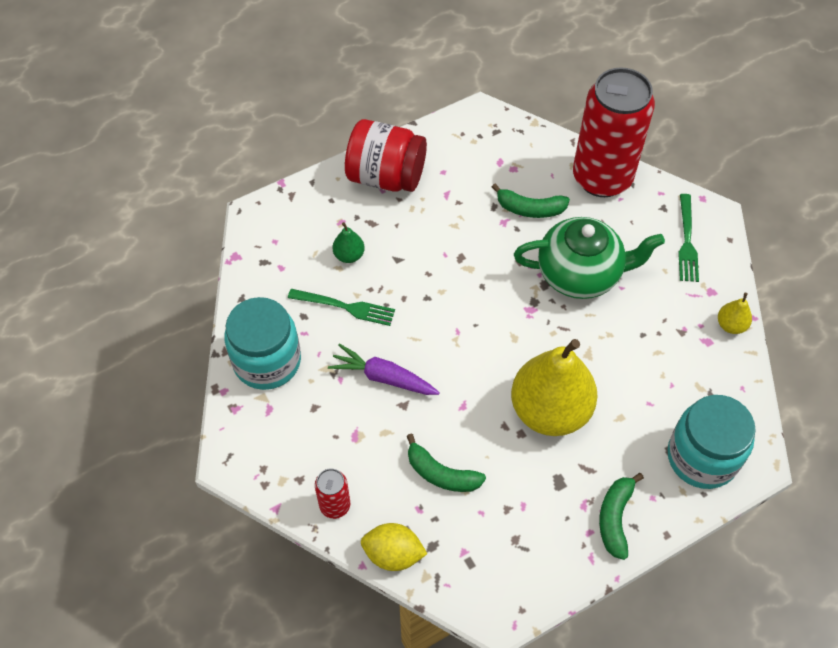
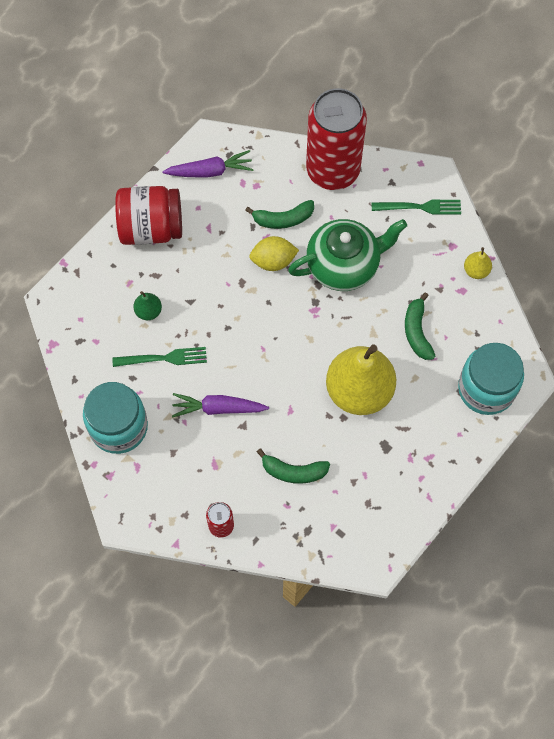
camera: 20 degrees left, 10 degrees up
(393, 554) = (280, 547): yellow lemon -> yellow lemon (273, 261)
(470, 141) = (210, 171): none -> purple carrot
(615, 518) = (436, 460): green banana -> green banana (417, 331)
(687, 241) = (420, 207): green fork -> green fork turned 75 degrees counterclockwise

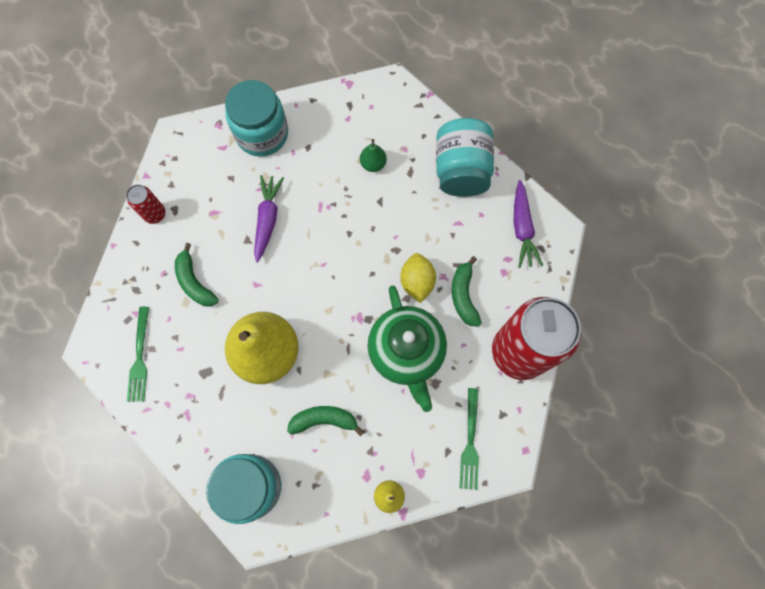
camera: 95 degrees right, 5 degrees up
(151, 227) = (461, 170): red jar -> turquoise jar
(163, 358) = (324, 174): green fork -> green fork (140, 357)
(293, 471) = (194, 282): green banana -> green banana turned 45 degrees counterclockwise

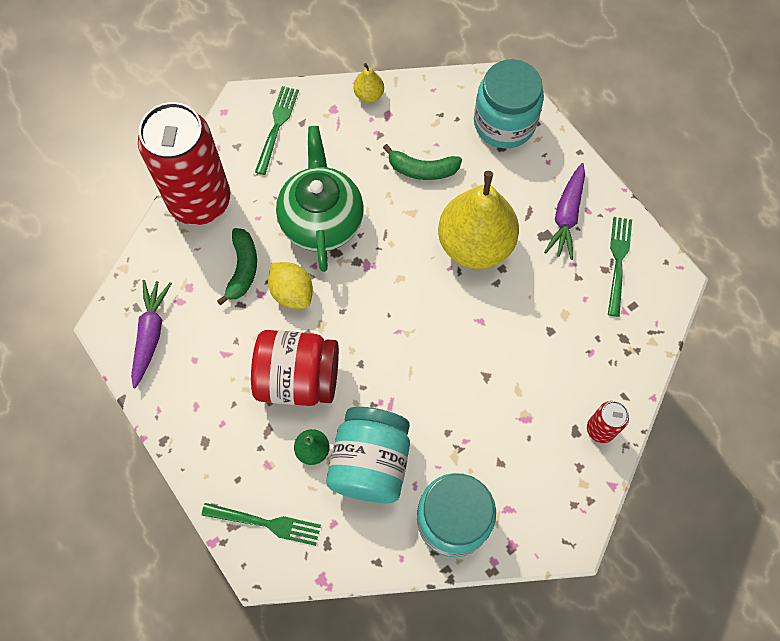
camera: 170 degrees left, 5 degrees down
(194, 282) = (553, 335): green banana -> none
(267, 219) = (458, 399): purple carrot -> purple carrot (566, 216)
(396, 111) = (266, 523): none -> green fork
(396, 214) = (298, 378): none -> red jar
(417, 282) = (292, 292): yellow lemon -> yellow lemon turned 45 degrees counterclockwise
(461, 170) = (202, 421): turquoise jar -> turquoise jar (370, 463)

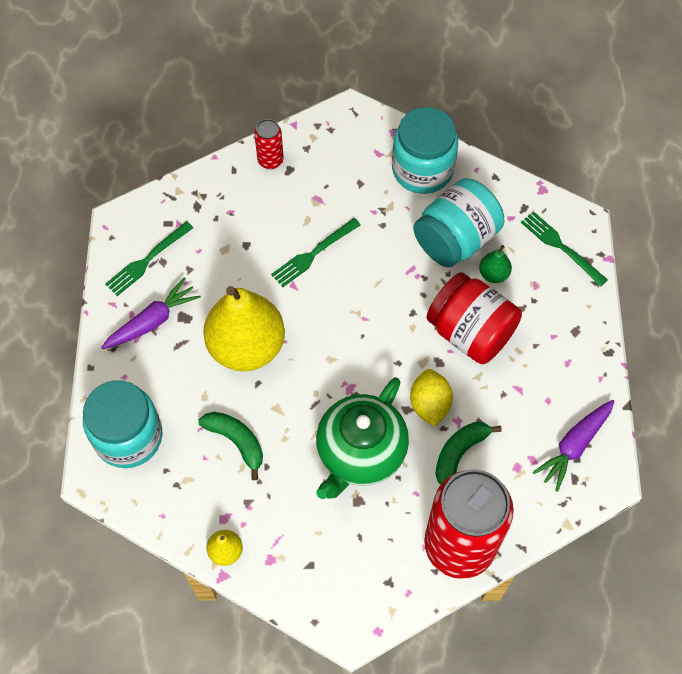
camera: 145 degrees left, 5 degrees down
(277, 127) = (337, 577): green fork -> green fork (314, 254)

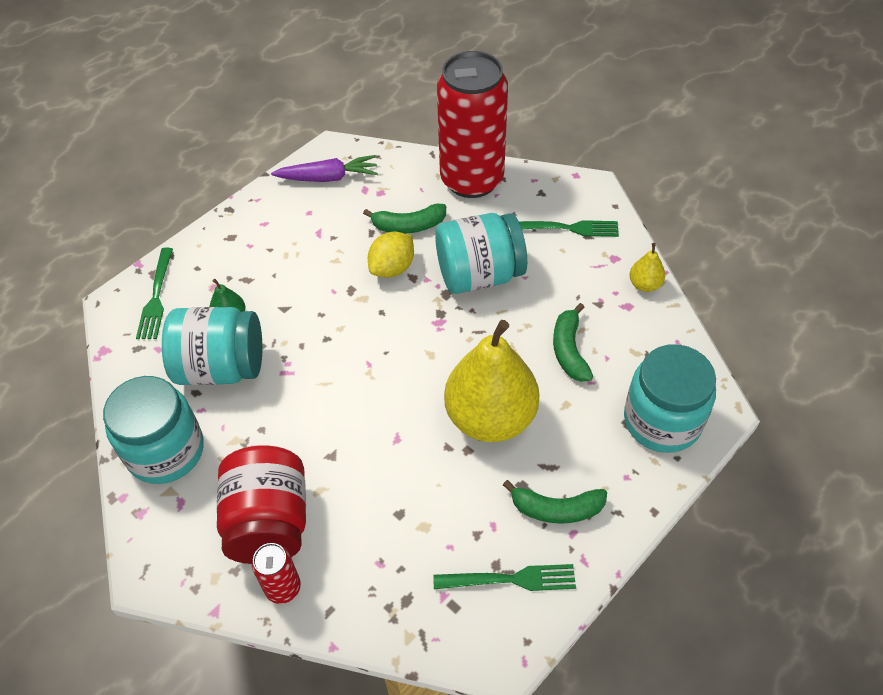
camera: 135 degrees left, 10 degrees down
(153, 321) = (556, 509): purple carrot -> green banana
(314, 254) = (349, 452): green fork -> green fork (568, 228)
(360, 453) = (479, 275): green teapot -> turquoise jar
(470, 332) = (302, 291): red jar -> red jar (269, 522)

